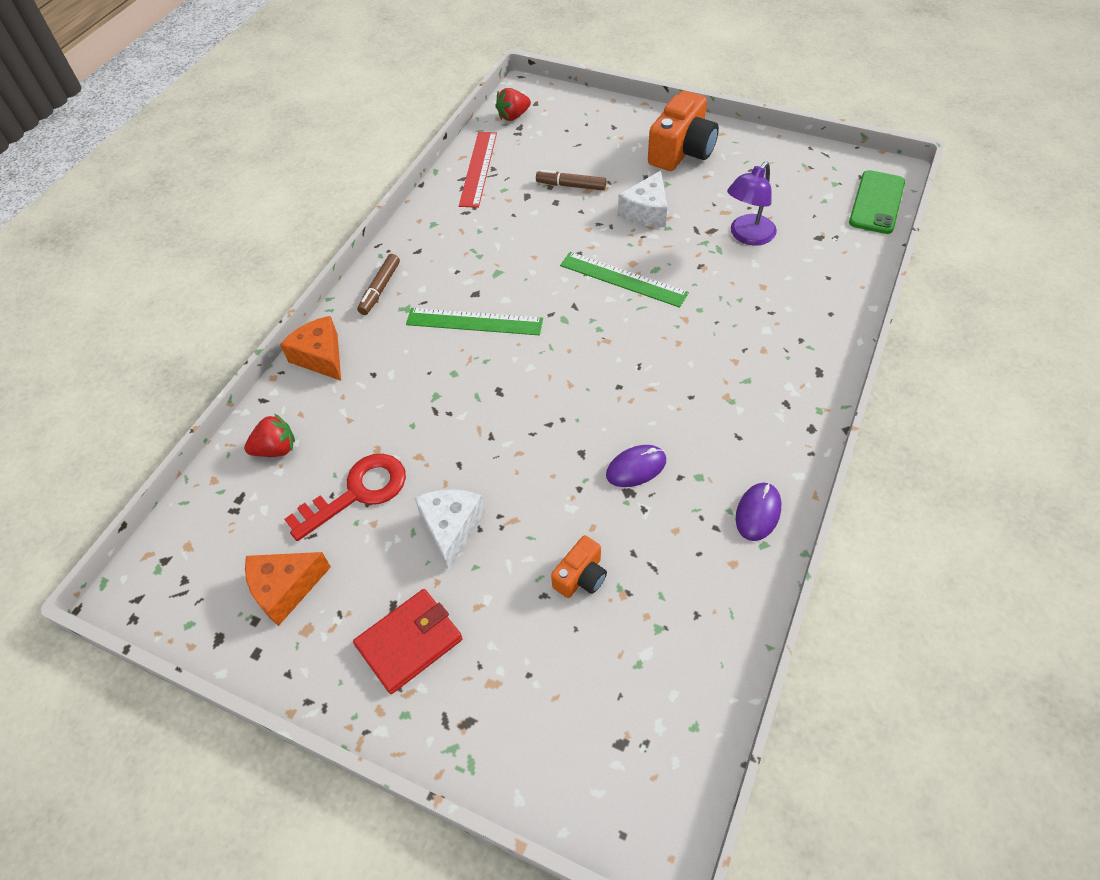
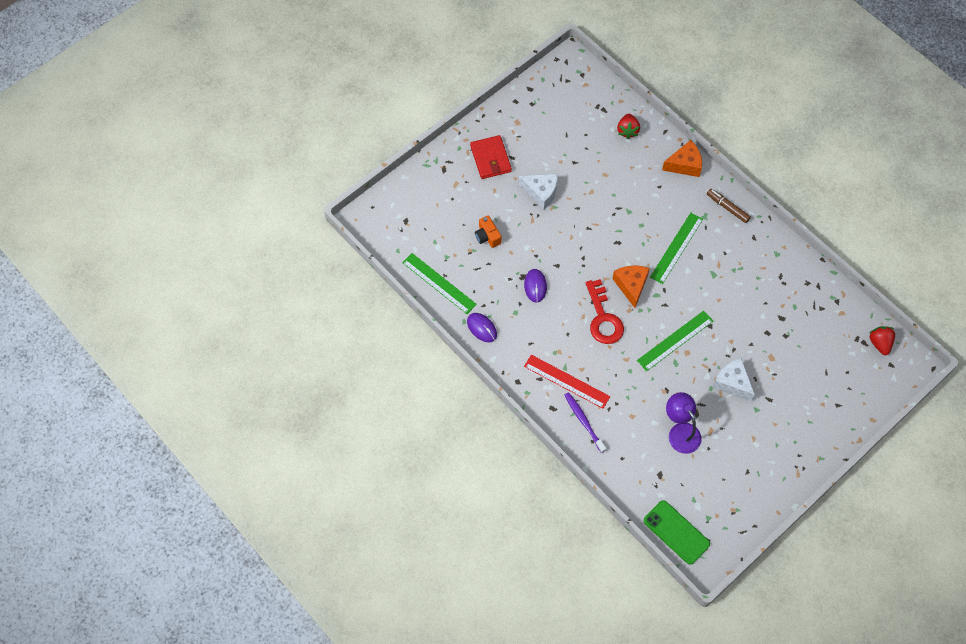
camera: 110 degrees right, 10 degrees up
(285, 589) = (542, 118): orange cheese -> orange cheese (631, 286)
(357, 493) = (582, 159): red key -> red key (603, 318)
(478, 168) = (825, 299): red ruler -> red ruler (566, 381)
(571, 186) = (780, 349): brown marker -> none
(681, 151) = (788, 436): orange camera -> none
(718, 617) = (439, 283): none -> green ruler
(810, 332) = (583, 421): none -> purple toothbrush

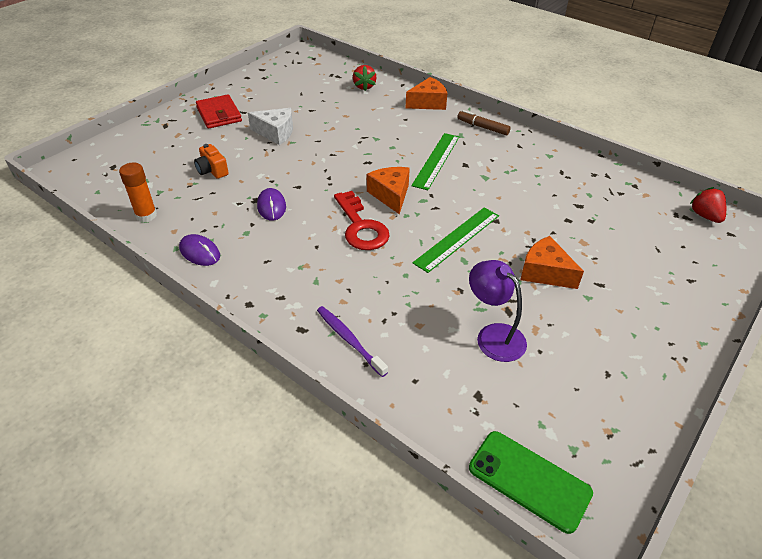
camera: 10 degrees left, 20 degrees down
(439, 283) = (146, 215): green ruler -> orange glue stick
(566, 381) = (319, 296): red ruler -> none
(732, 383) = (545, 272): white cheese -> orange cheese

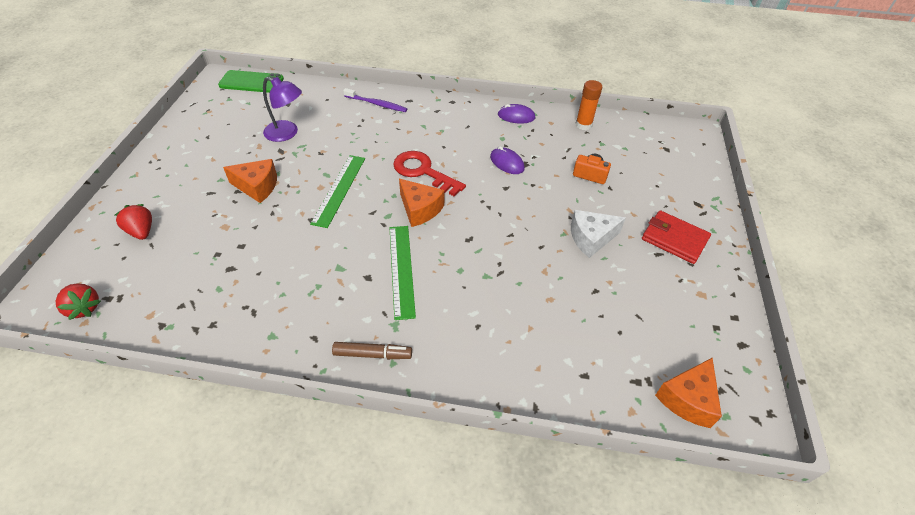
camera: 150 degrees right, 5 degrees up
(364, 86) = (580, 372): red strawberry -> red strawberry (142, 231)
(428, 103) = (470, 376): orange cheese -> orange cheese (688, 399)

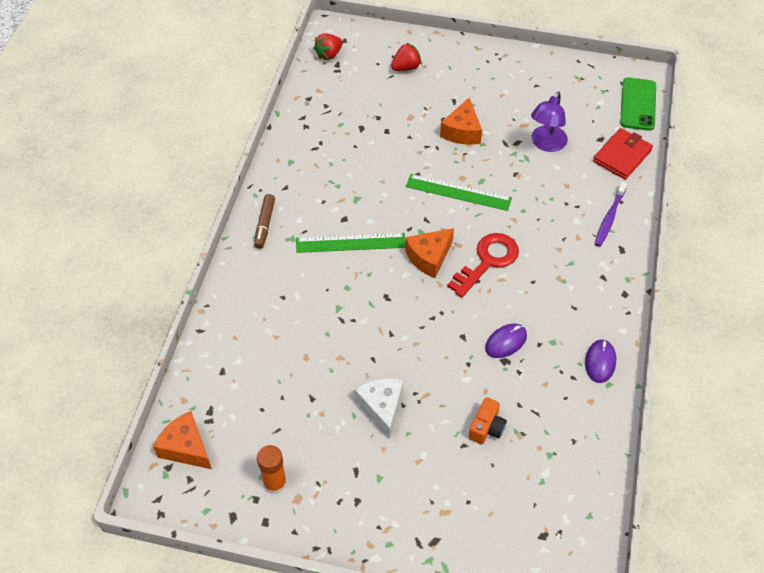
camera: 95 degrees right, 5 degrees up
(583, 125) = (589, 440): orange glue stick -> orange glue stick (275, 483)
(674, 239) = (376, 494): red wallet -> red wallet (622, 156)

